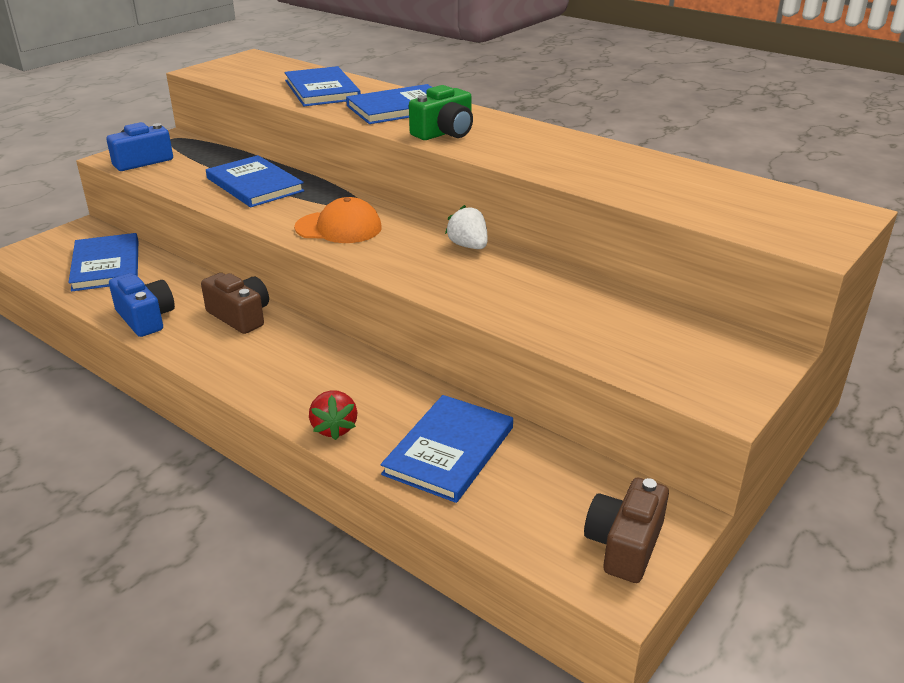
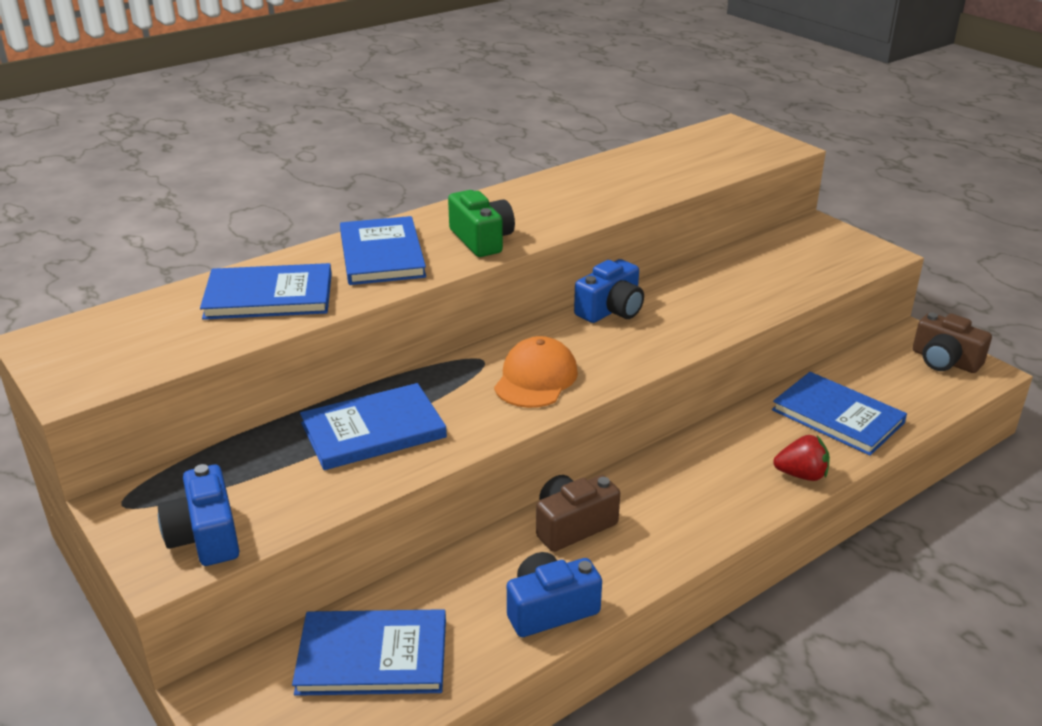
camera: 75 degrees left, 0 degrees up
(468, 246) = (611, 310): white strawberry -> blue camera

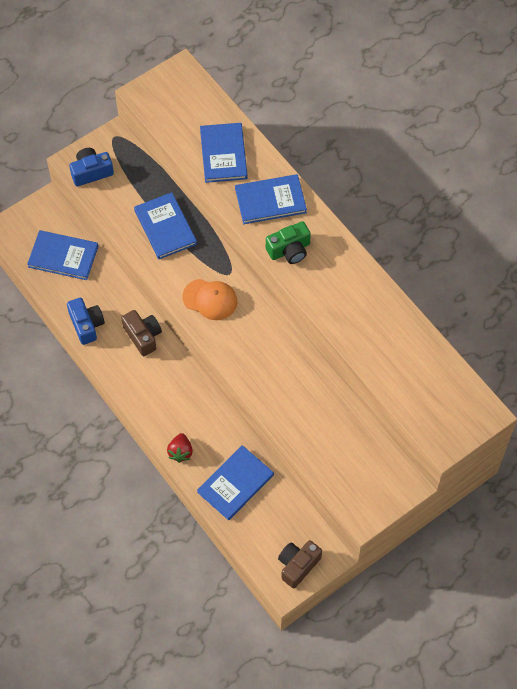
camera: 90 degrees right, 30 degrees up
(372, 656) = (63, 256): blue book -> blue book turned 75 degrees counterclockwise
(611, 310) = (284, 341): blue camera -> none

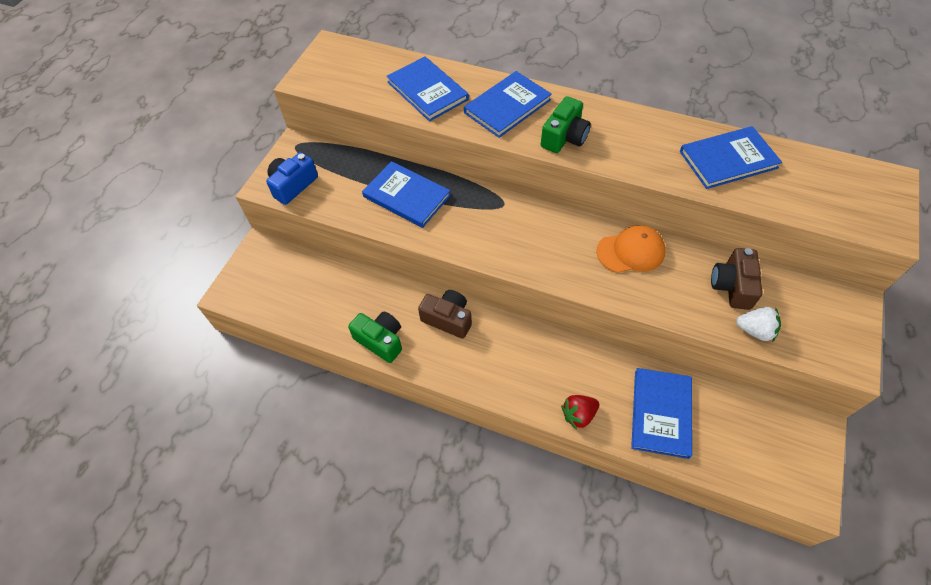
camera: 30 degrees left, 5 degrees down
(63, 256) = (309, 288): blue book -> blue book (728, 159)
(86, 325) = (380, 340): blue camera -> green camera
(180, 452) = (578, 415): red strawberry -> red strawberry turned 90 degrees clockwise
(210, 299) = (505, 237): orange cap -> orange cap (631, 251)
(298, 565) = (799, 462): brown camera -> brown camera (732, 286)
(321, 461) = (754, 330): none -> white strawberry

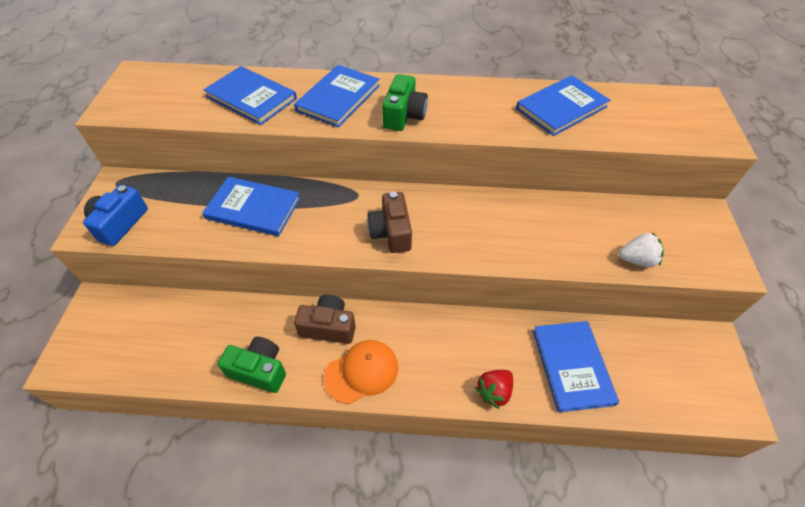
camera: 20 degrees left, 5 degrees down
(631, 251) = (496, 213): orange cap -> orange cap (362, 372)
(732, 286) = (599, 224): brown camera -> brown camera (391, 232)

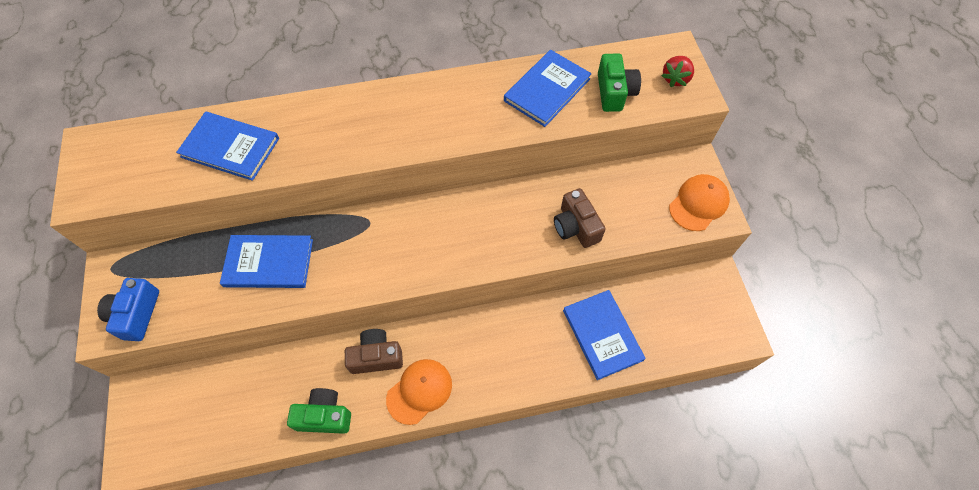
camera: 15 degrees left, 10 degrees up
(338, 98) = (322, 127): blue book -> none
(391, 232) = (413, 256): brown camera -> brown camera (575, 227)
(404, 115) = (396, 135): green camera -> green camera (614, 92)
(494, 392) = (540, 377): red strawberry -> red strawberry (675, 79)
(636, 260) = (640, 228): white strawberry -> none
(706, 251) = (698, 203): none -> orange cap

